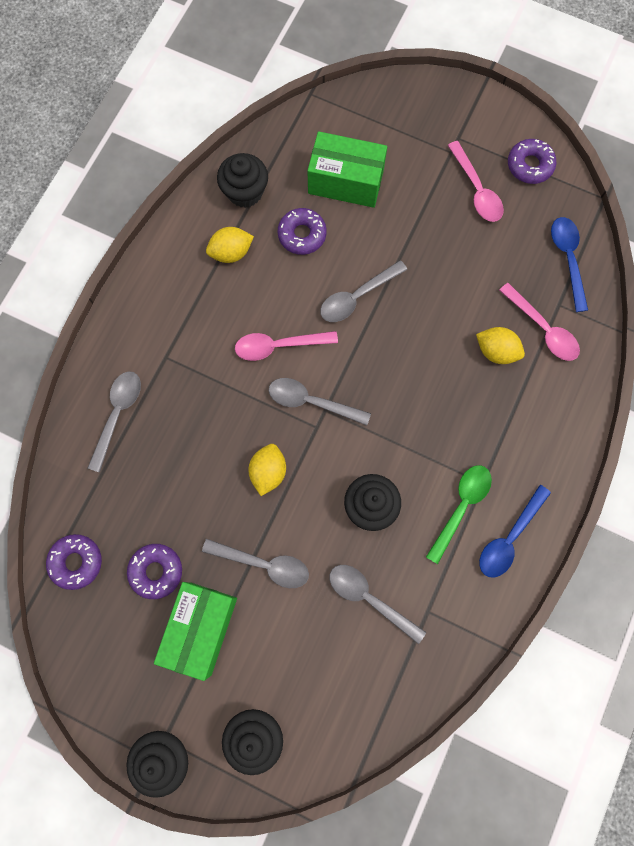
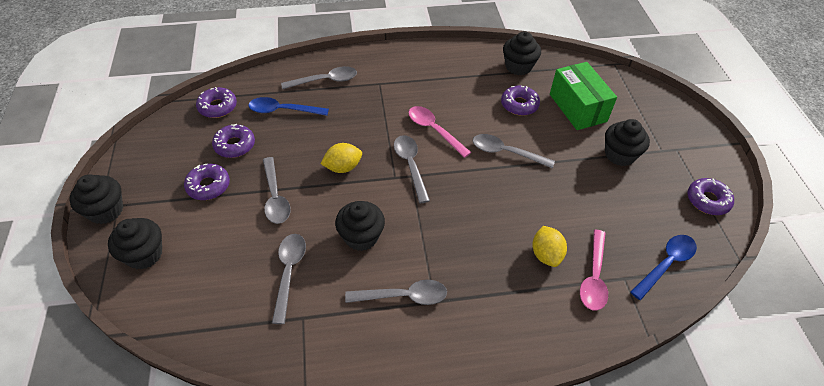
camera: 55 degrees right, 25 degrees down
(200, 628) = (208, 186): green box -> purple donut
(231, 252) = (473, 79): yellow lemon -> none
(431, 194) = (620, 155): none -> black cupcake
(461, 507) = (403, 296): green spoon -> grey spoon
(476, 190) = (652, 178): pink spoon -> none
(509, 537) = (403, 345): blue spoon -> blue spoon (283, 110)

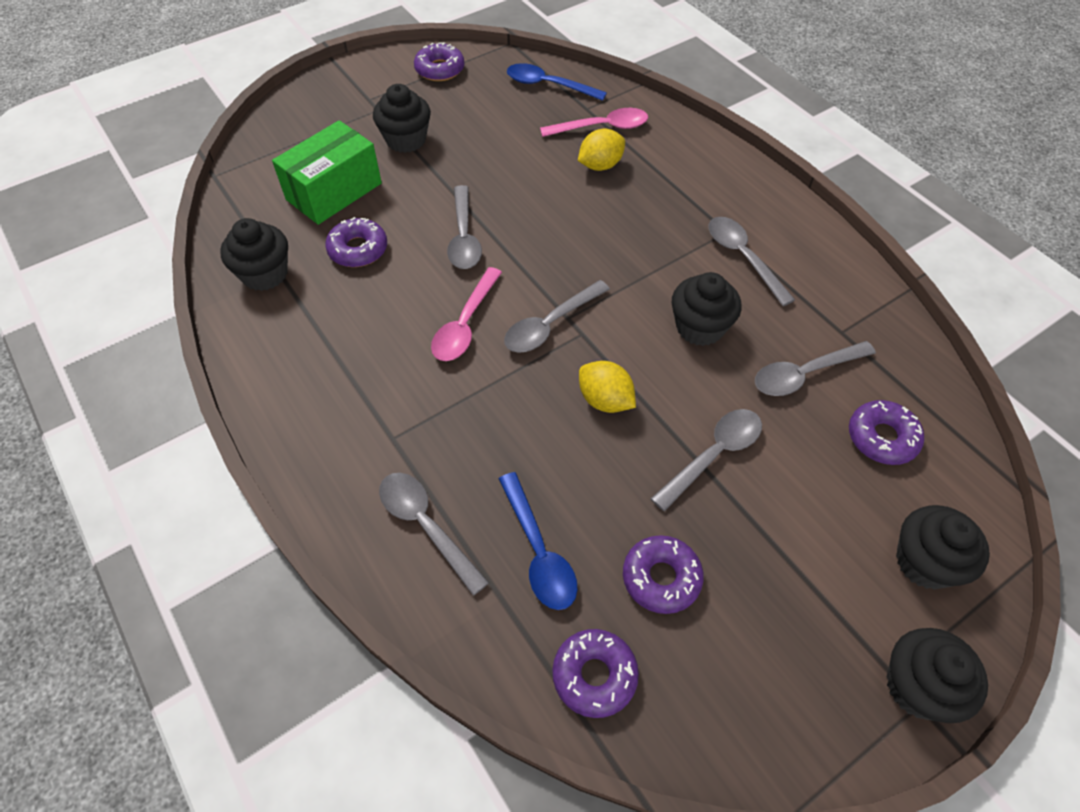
camera: 115 degrees left, 5 degrees up
(208, 186) = (761, 560): purple donut -> purple donut (882, 438)

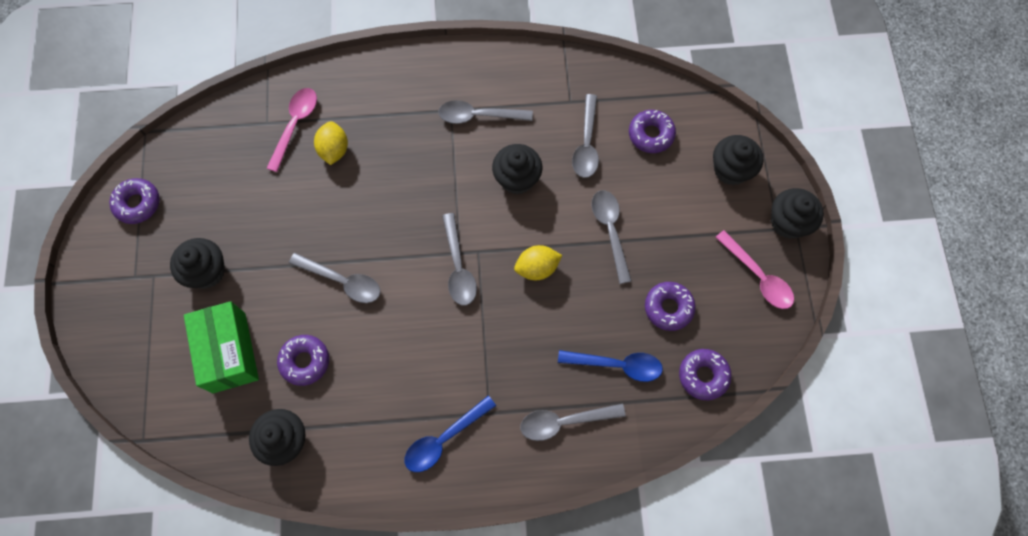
camera: 60 degrees left, 15 degrees up
(465, 324) = (424, 321): pink spoon -> pink spoon (758, 276)
(548, 85) = (220, 134): blue spoon -> blue spoon (444, 439)

